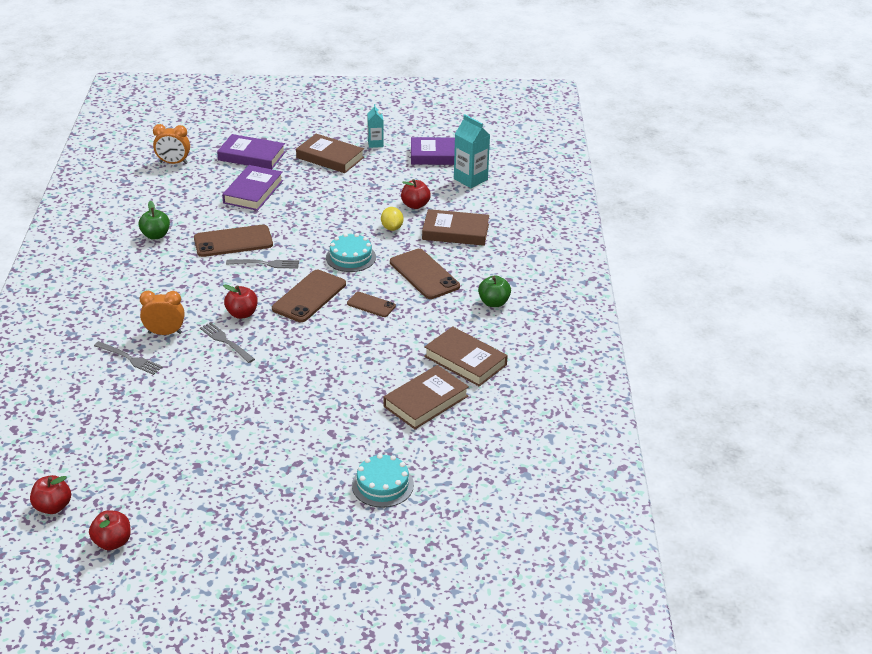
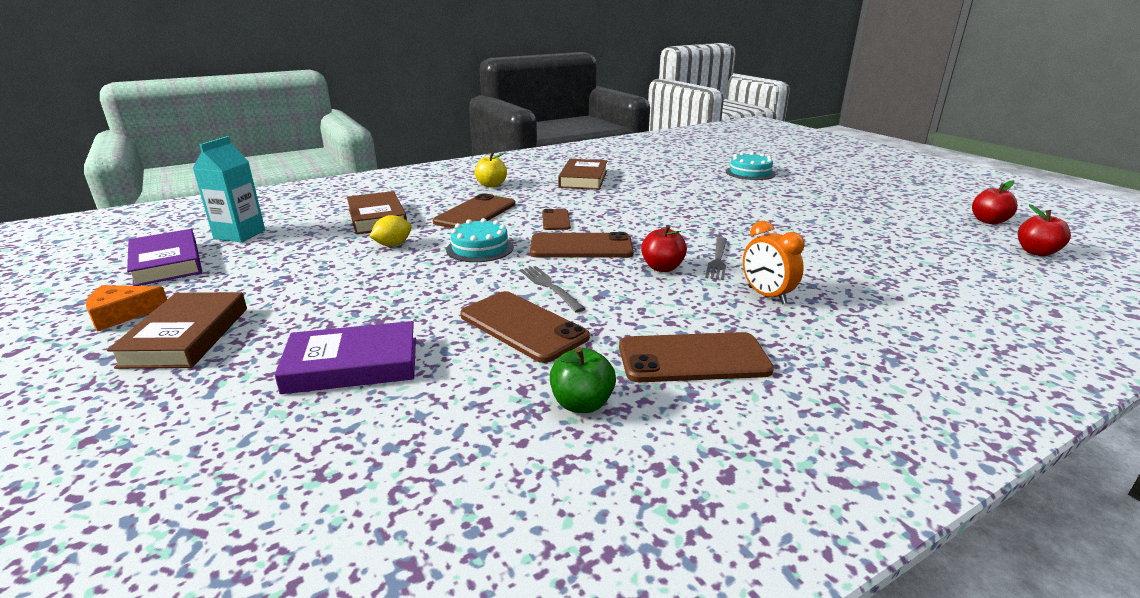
camera: 120 degrees left, 10 degrees down
(130, 359) = (839, 297): grey fork -> none
(146, 276) = (693, 358): none -> brown phone
(173, 163) = (254, 533): orange clock -> none
(251, 156) = (192, 422): purple book -> none
(375, 143) = (122, 314): turquoise carton -> orange cheese
(415, 205) = (326, 246): red apple -> none
(426, 401) = (650, 179): brown book -> none
(494, 303) = (491, 185): green apple -> yellow apple

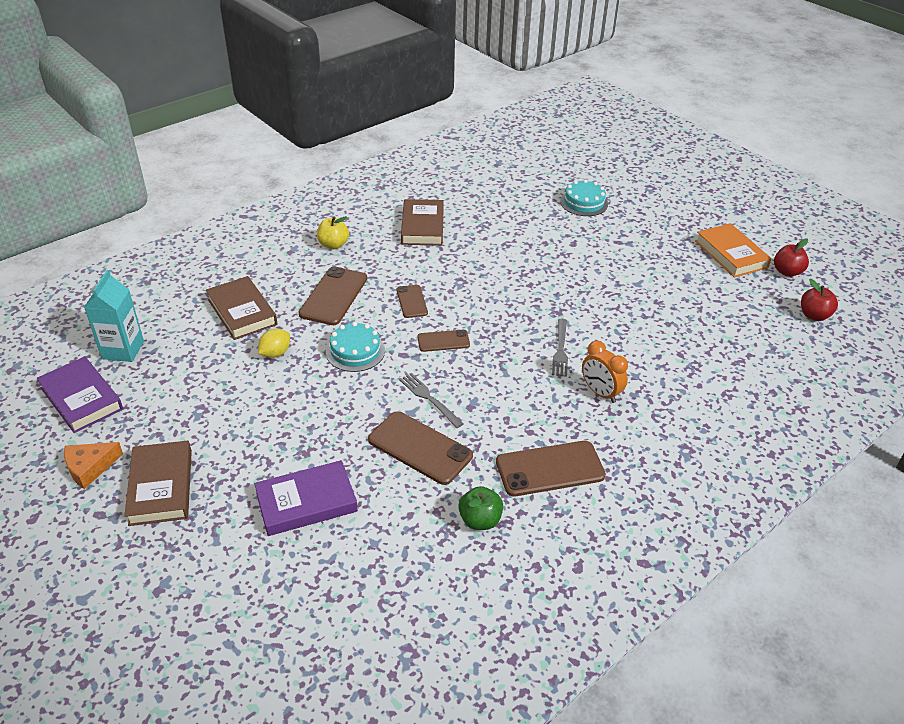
camera: 10 degrees left, 15 degrees up
(581, 247) = (443, 341): brown phone -> brown phone, size x0.57
(662, 268) = (516, 364): red apple -> none
(917, 207) = (731, 254): none -> orange book

